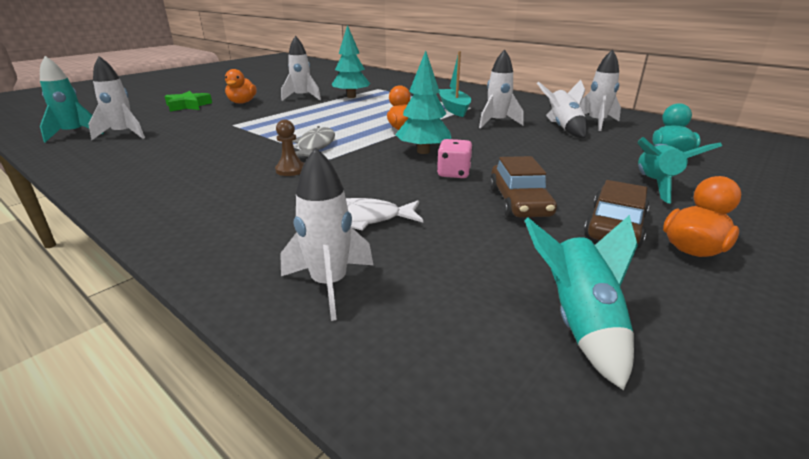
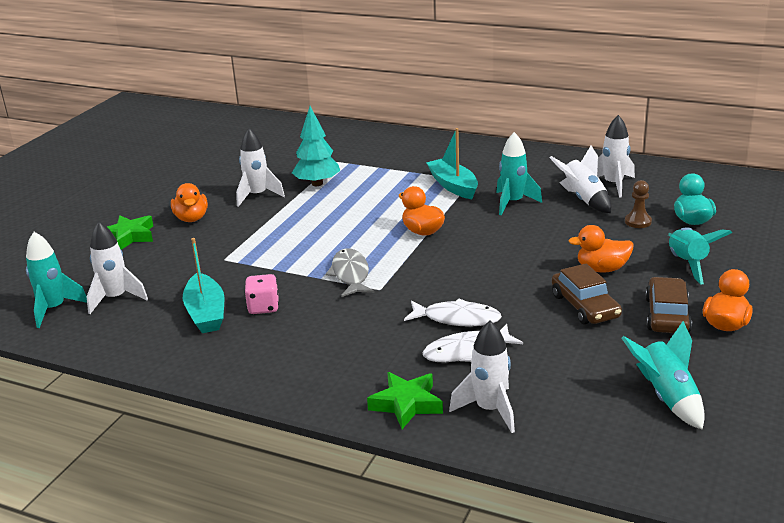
camera: 15 degrees left, 0 degrees up
(171, 152) = (206, 313): none -> turquoise boat
(244, 257) = (406, 404): none -> green star
(290, 170) = (356, 311): brown pawn -> brown pawn (638, 222)
(376, 190) = (457, 319): none -> white fish
(423, 151) = (465, 261): turquoise tree -> none
(453, 173) = (512, 284): pink dice -> pink dice (263, 307)
(496, 123) = (513, 203): white rocket -> turquoise rocket
(555, 175) = (602, 269): none -> orange duck

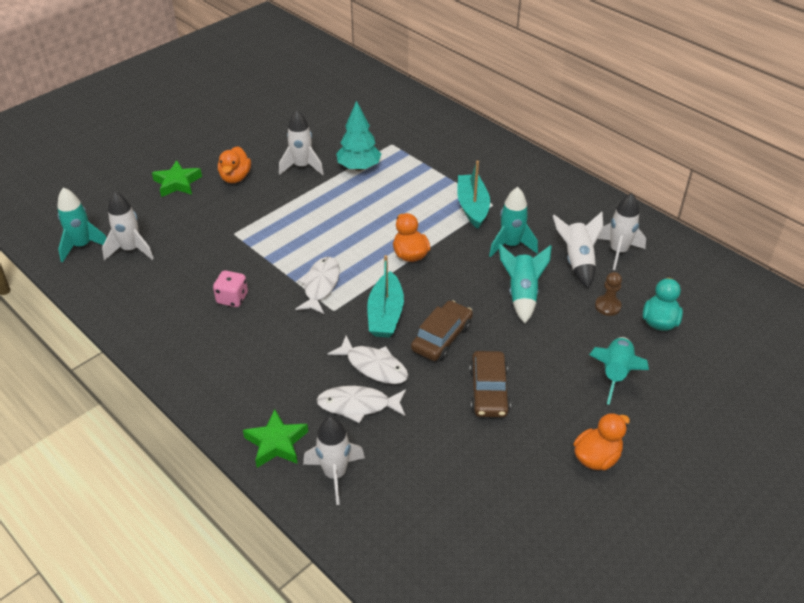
camera: 20 degrees right, 15 degrees up
(206, 313) = (186, 289): turquoise boat -> turquoise boat (385, 314)
(350, 274) = (320, 285): grey fish -> white fish
(602, 269) = (534, 353): orange duck -> none
(666, 397) = (485, 518): turquoise rocket -> turquoise rocket (522, 295)
(667, 315) = (552, 427): brown car -> brown car (442, 337)

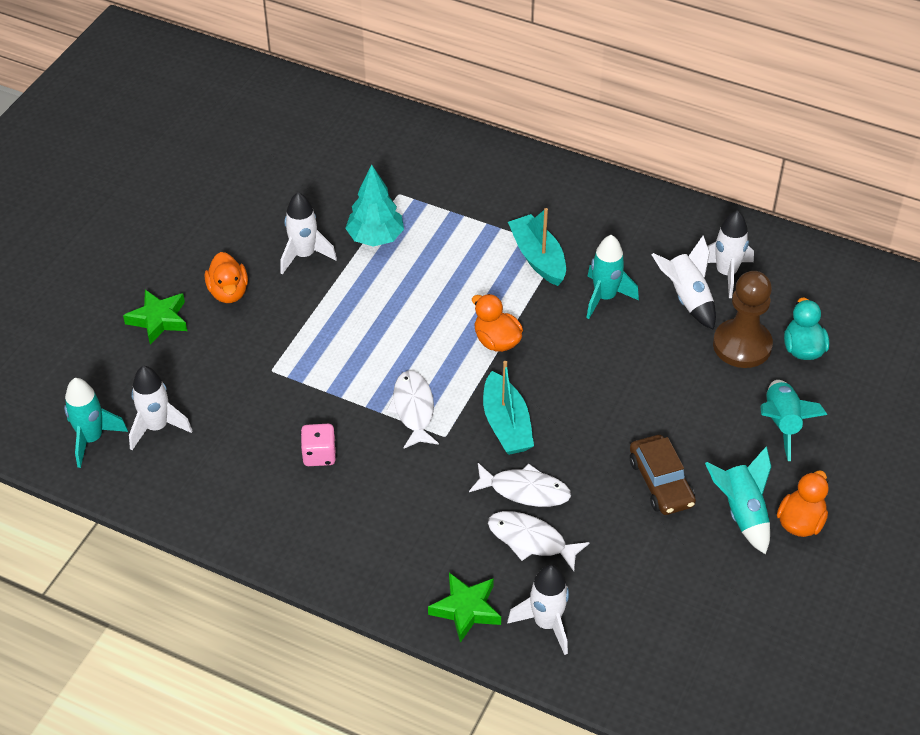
camera: 20 degrees left, 5 degrees up
(358, 405) = (531, 540): white fish -> white fish turned 45 degrees clockwise
(442, 337) = (582, 434): brown car -> none
(522, 295) = (645, 357): turquoise rocket -> turquoise rocket (741, 513)
(607, 306) = (742, 345): brown pawn -> brown pawn, size x1.96

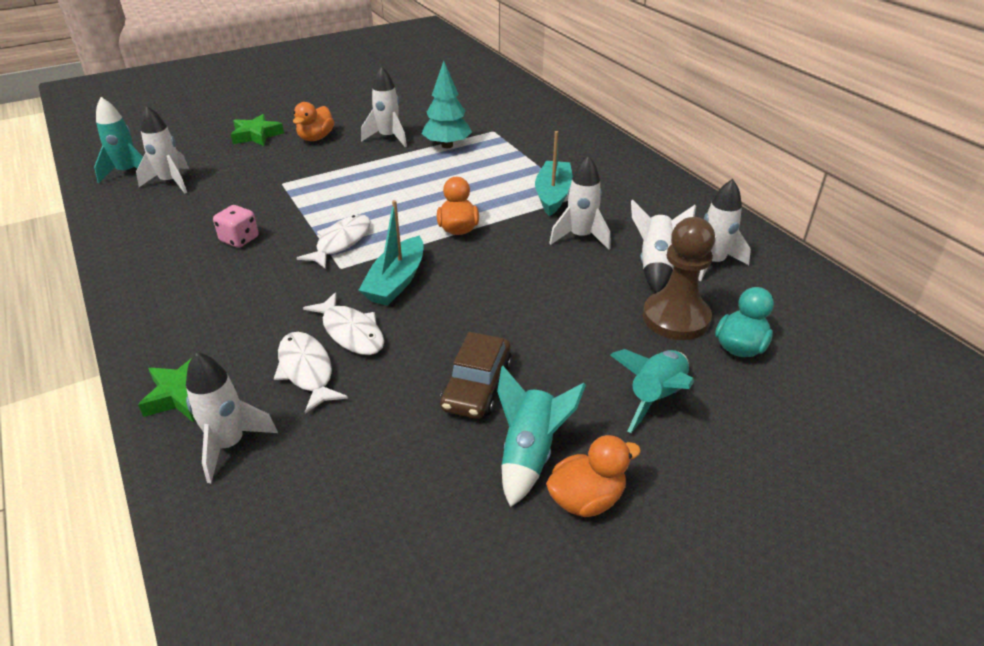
camera: 35 degrees right, 10 degrees down
(605, 297) = (580, 237): turquoise rocket -> white rocket

